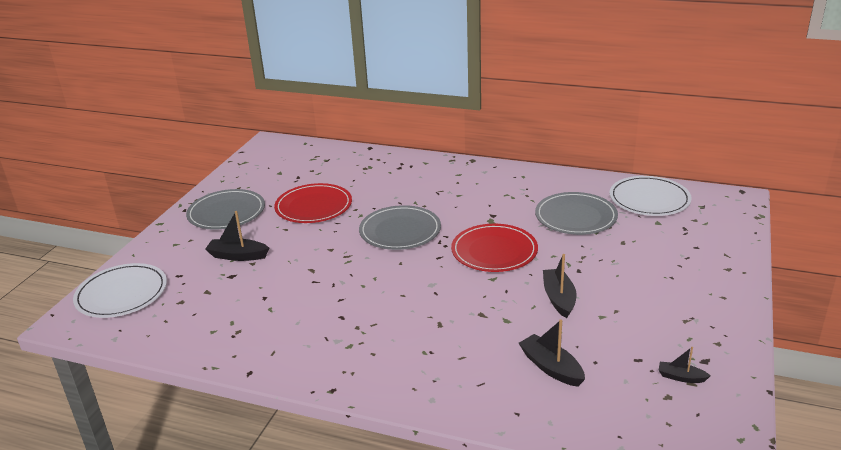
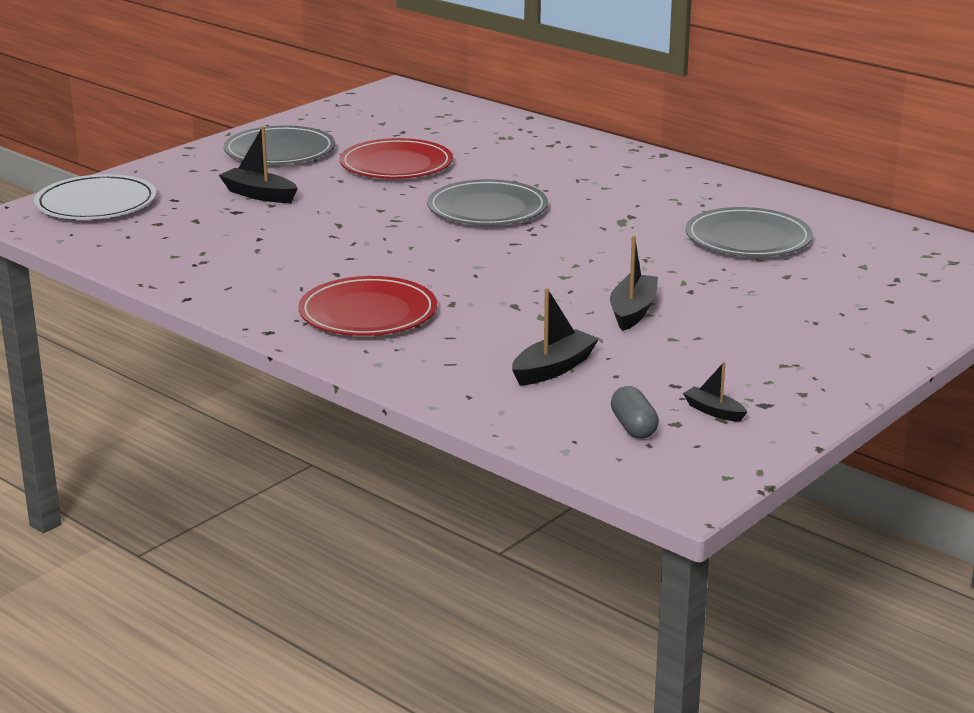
camera: 20 degrees right, 5 degrees down
(494, 251) = (594, 251): red plate -> red plate (368, 313)
(551, 367) = (553, 368): black boat -> black boat turned 60 degrees clockwise
(645, 409) = (633, 427): none -> grey capsule
(649, 199) = (880, 240): white plate -> none

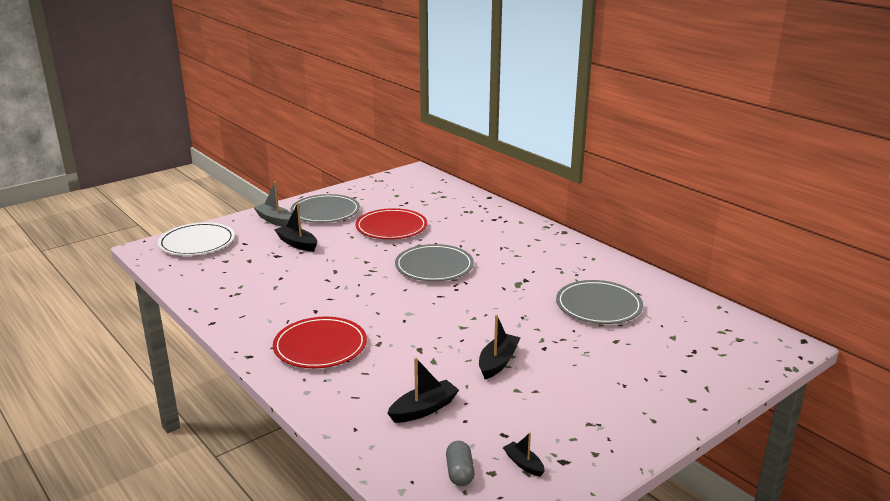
camera: 10 degrees right, 0 degrees up
(205, 167) = (275, 220): none -> grey boat

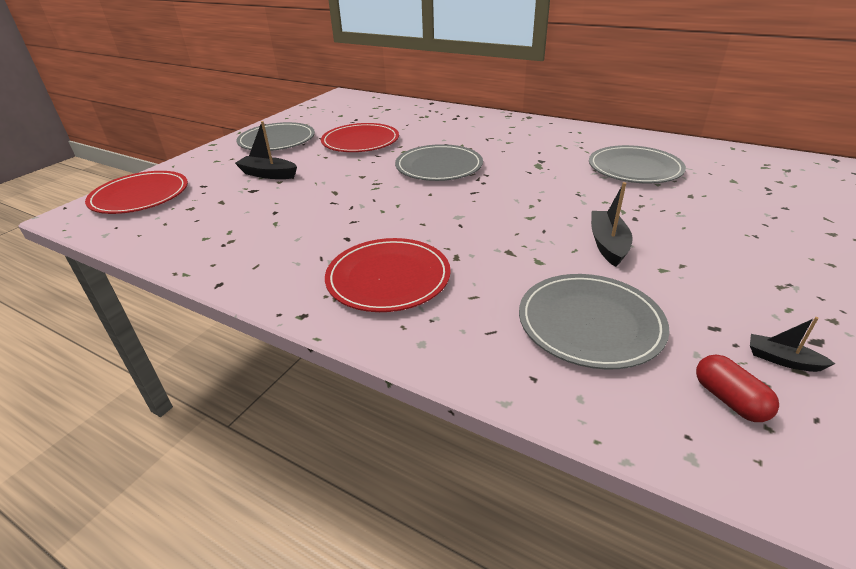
camera: 20 degrees left, 10 degrees up
(197, 242) = (140, 196): white plate -> red plate
(275, 220) = (225, 157): grey boat -> none
(423, 409) = (590, 323): black boat -> grey plate
(459, 473) = (729, 400): grey capsule -> red capsule

